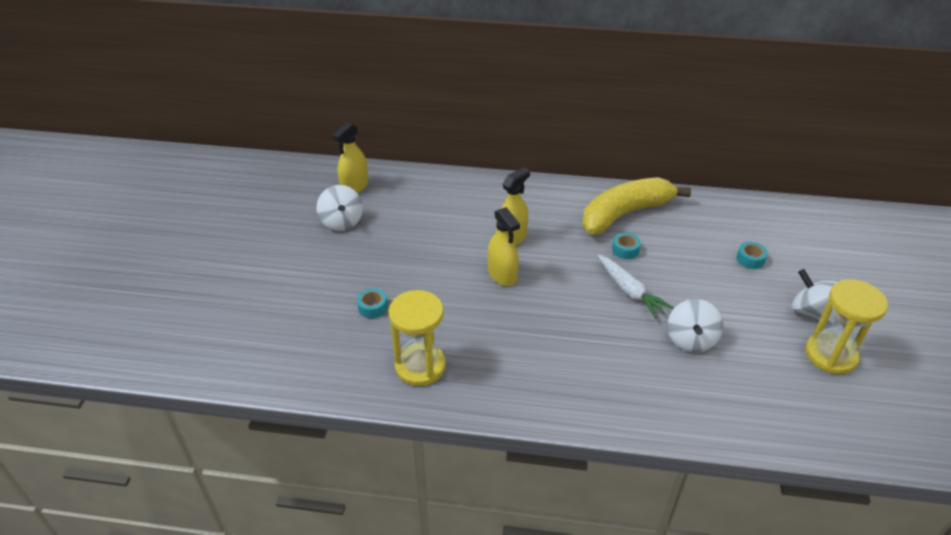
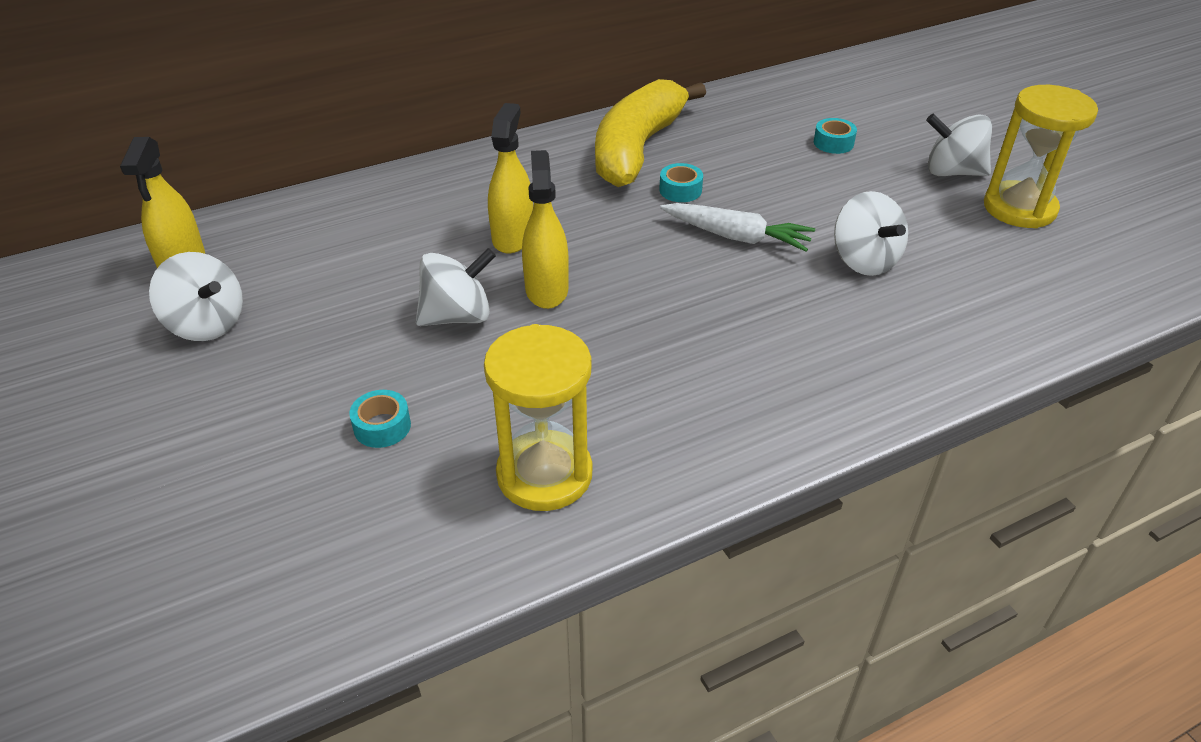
camera: 35 degrees left, 0 degrees up
(449, 269) = (457, 316): none -> white spinning top
(502, 275) = (546, 290): yellow spray bottle -> yellow spray bottle turned 120 degrees counterclockwise

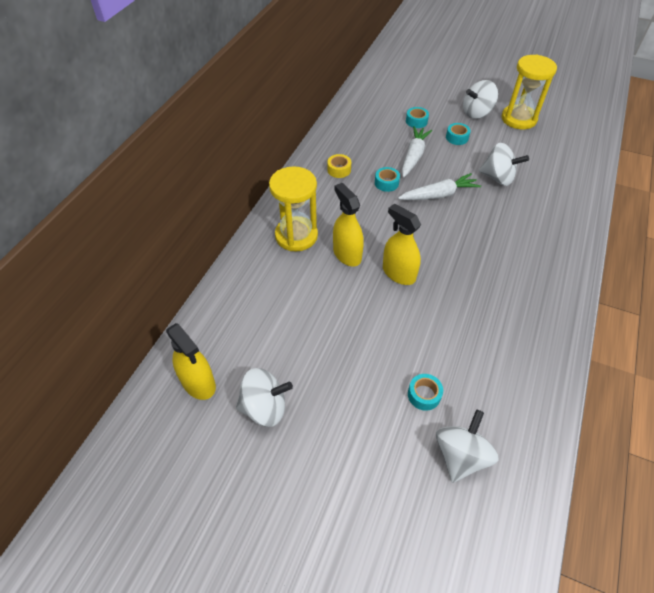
camera: 40 degrees left, 10 degrees up
(457, 316) = (379, 314): white spinning top -> white spinning top (460, 456)
(544, 474) = (514, 365): yellow hourglass -> yellow hourglass (296, 236)
(637, 148) = (339, 170): yellow banana -> yellow tape
(767, 179) = (413, 156): none -> white carrot
(870, 186) = (457, 137): none -> turquoise tape

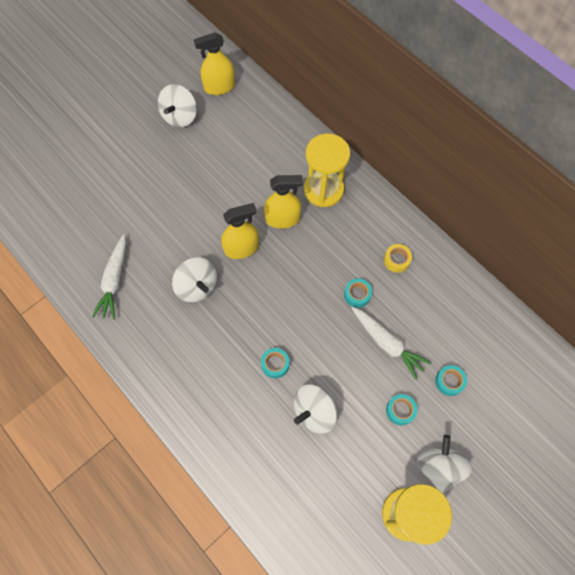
camera: 115 degrees right, 15 degrees up
(424, 395) = (130, 210): turquoise tape -> turquoise tape (275, 364)
(439, 195) = (317, 335): white carrot -> white carrot (114, 281)
(460, 456) = (79, 209): white spinning top -> white spinning top (197, 286)

